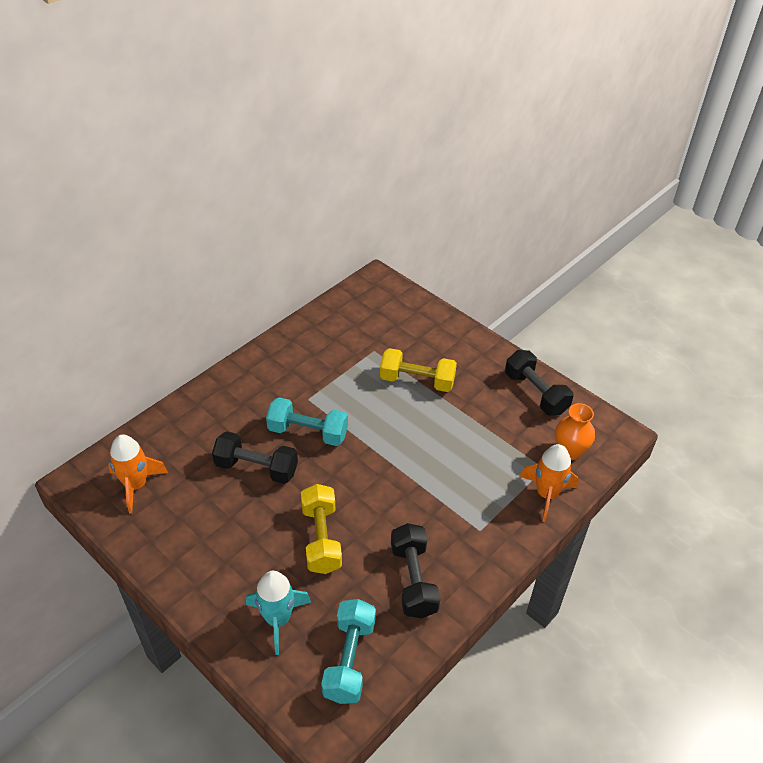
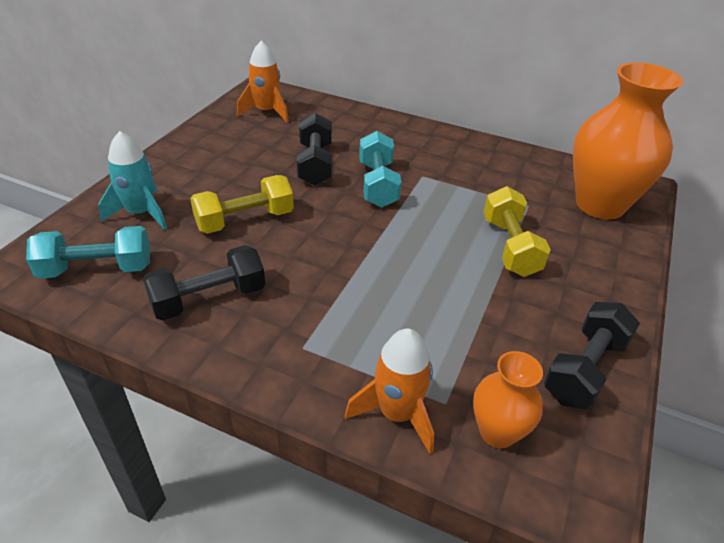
camera: 70 degrees right, 5 degrees down
(389, 312) = (600, 204): none -> orange vase

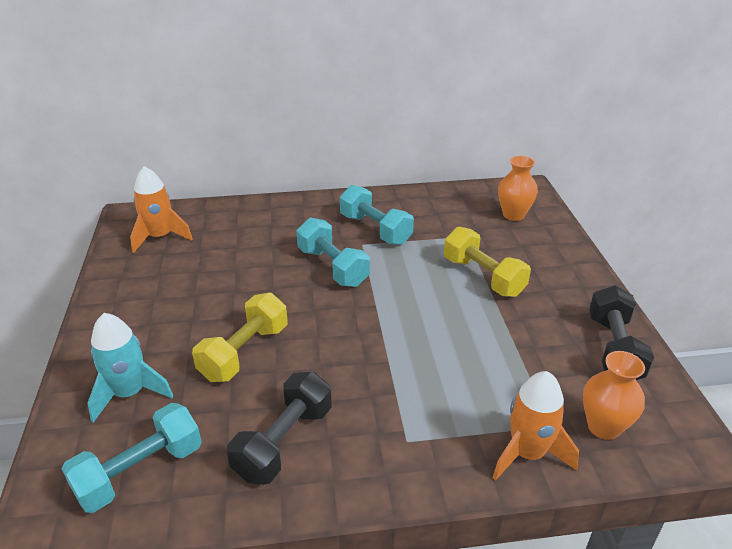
camera: 30 degrees left, 5 degrees down
(315, 164) = (259, 271): black dumbbell -> none
(446, 168) = (375, 229): none -> turquoise dumbbell
(600, 204) = (513, 215): orange vase -> orange vase, size x0.50

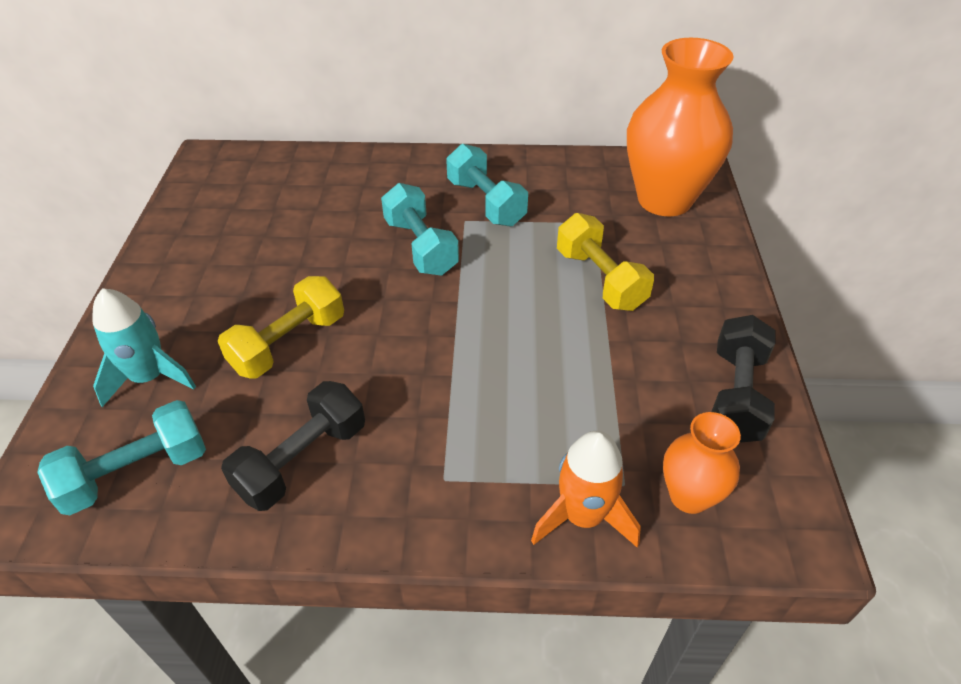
camera: 10 degrees right, 10 degrees up
(160, 237) = (233, 188): orange rocket -> none
(513, 215) = (664, 200): orange vase -> orange vase, size x2.00

